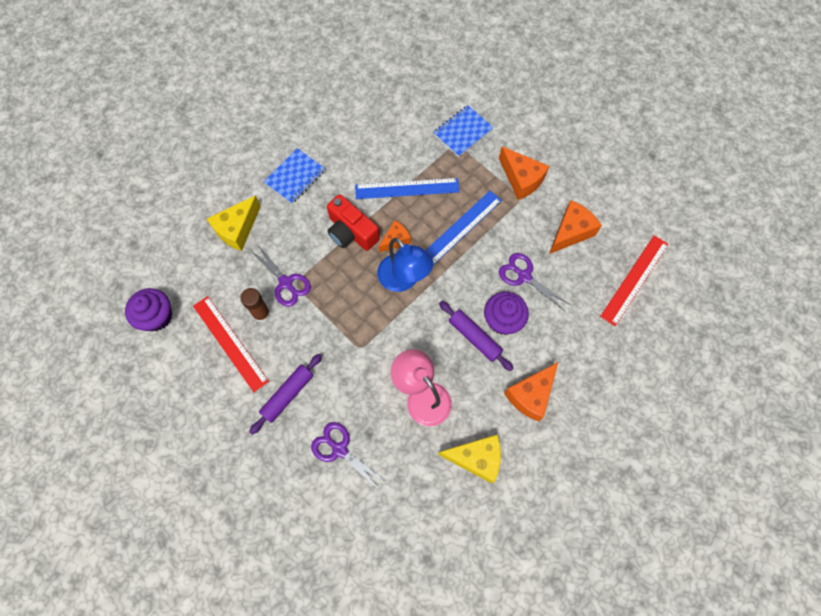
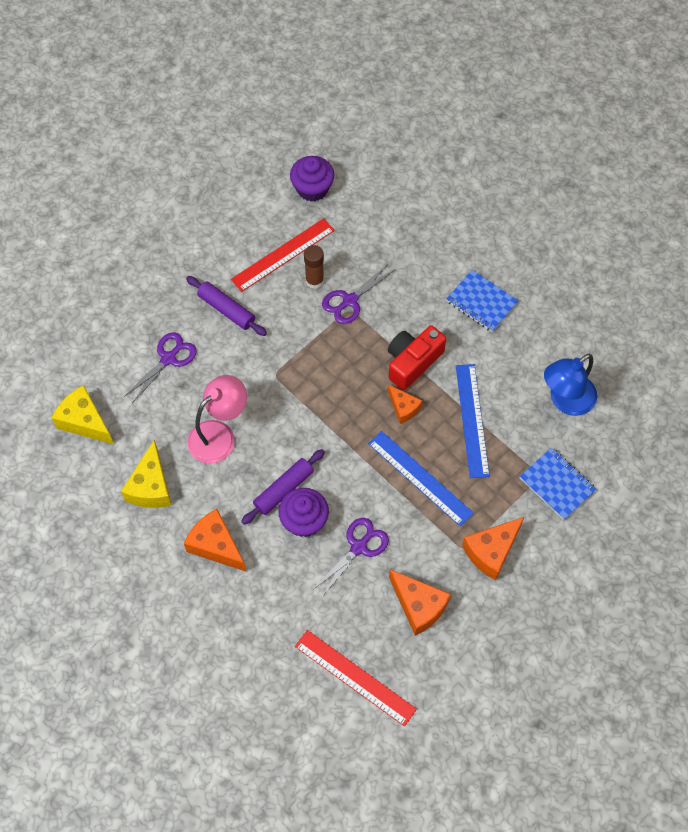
camera: 90 degrees right, 5 degrees down
(237, 229) = (413, 250): yellow cheese -> yellow cheese (84, 421)
(403, 280) = (354, 417): blue lamp -> blue lamp (565, 401)

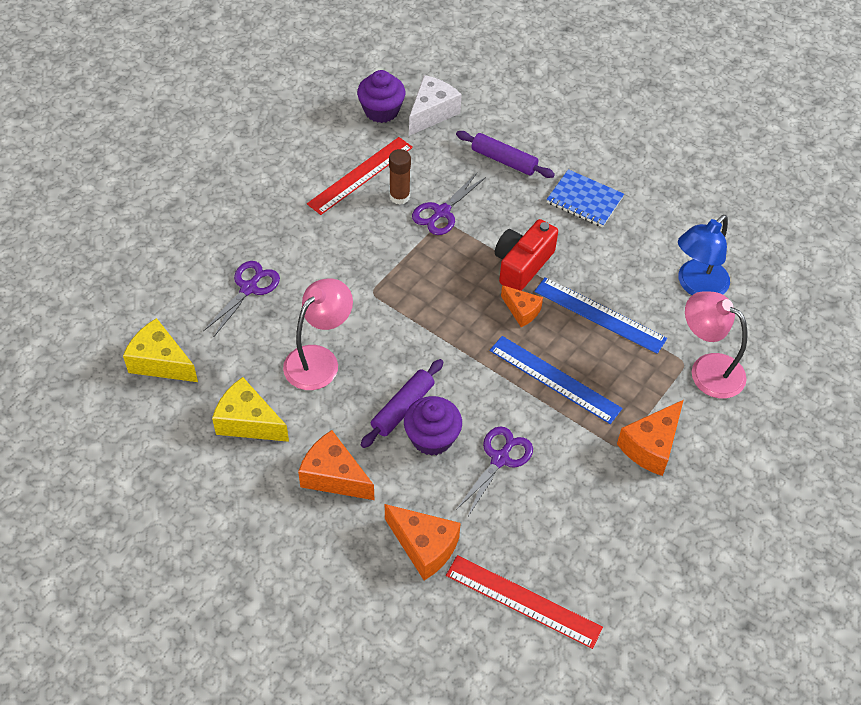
camera: 10 degrees left, 10 degrees down
(151, 487) = (248, 422): yellow cheese -> yellow cheese turned 120 degrees clockwise
(227, 309) = (307, 233): purple rolling pin -> purple rolling pin (504, 160)
(358, 195) = (432, 113): none -> white cheese
(418, 606) = (581, 513): orange cheese -> orange cheese (424, 546)
(472, 420) = (599, 315): blue ruler -> blue ruler turned 45 degrees counterclockwise
(557, 484) = (707, 369): blue notebook -> pink lamp

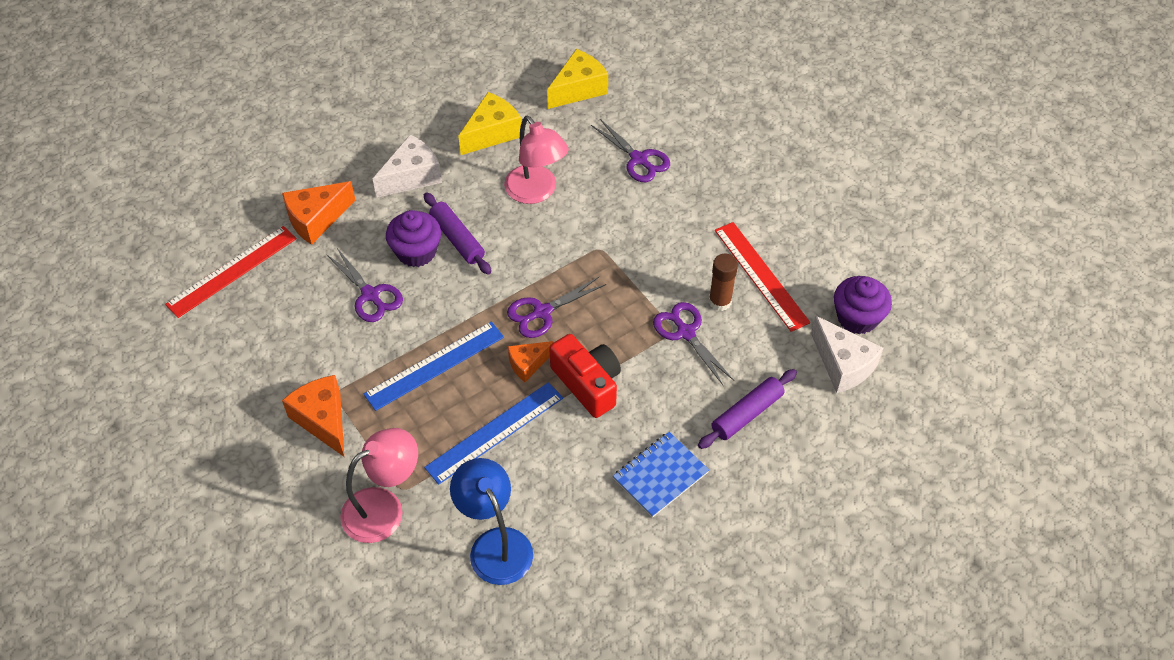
camera: 110 degrees right, 0 degrees up
(334, 476) = (412, 176): orange cheese -> white cheese
(462, 316) = (542, 312): none -> purple scissors

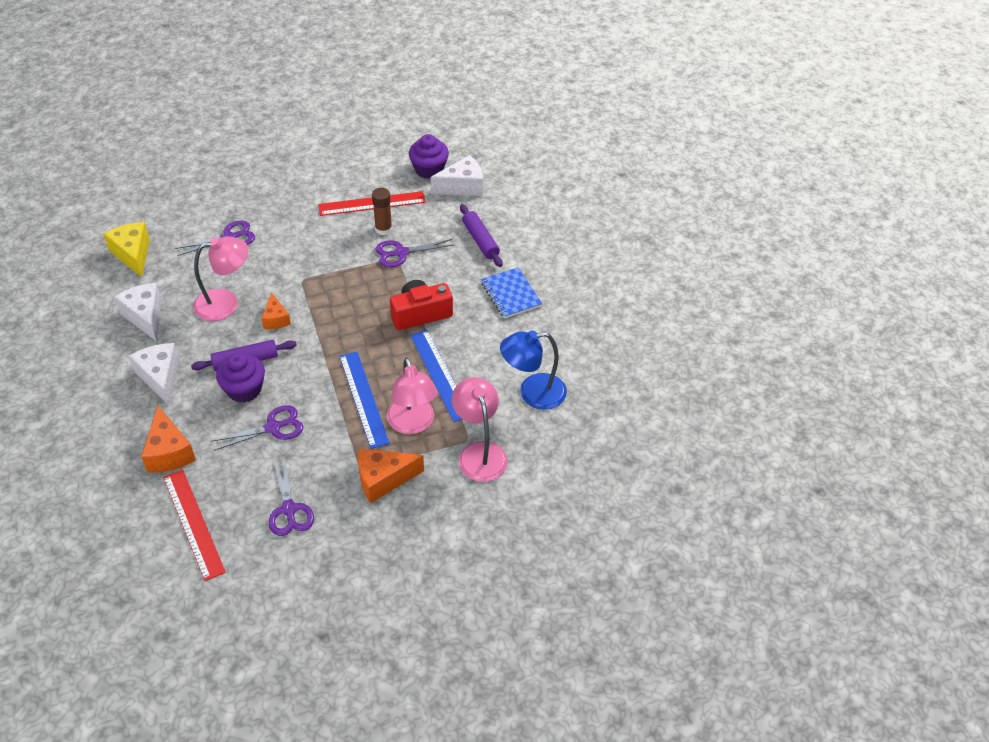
camera: 75 degrees left, 5 degrees down
(410, 426) = (413, 424): none -> pink lamp
(492, 133) = (145, 316): yellow cheese -> white cheese
(528, 364) = (388, 343): orange cheese -> orange cheese (276, 319)
(542, 312) = (345, 325): purple scissors -> purple scissors (289, 509)

